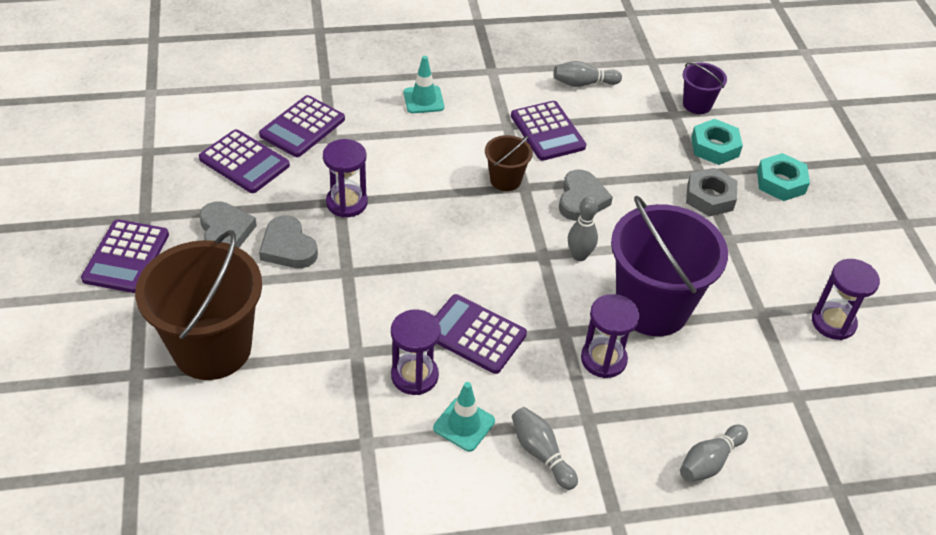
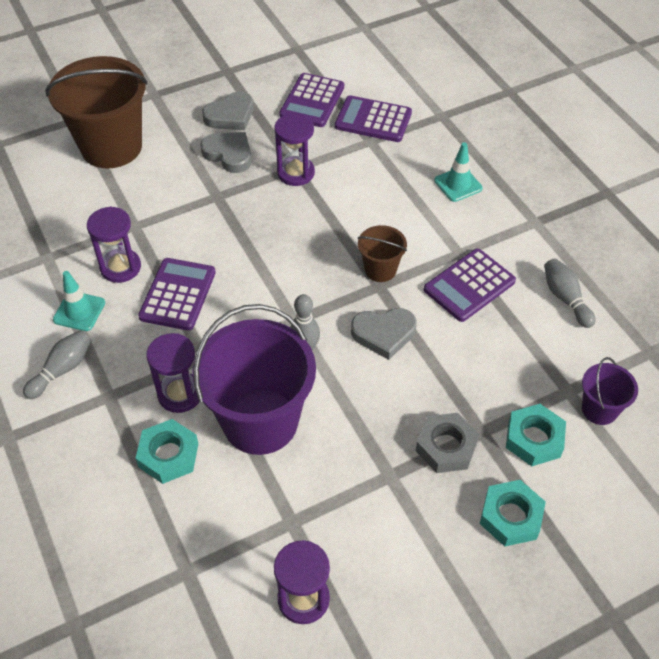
camera: 75 degrees right, 5 degrees up
(126, 257) = (182, 76): purple calculator -> none
(288, 247) = (229, 154): grey heart -> grey heart turned 90 degrees clockwise
(672, 383) = (168, 455): none -> turquoise nut
(709, 461) = (83, 501): grey bowling pin -> none

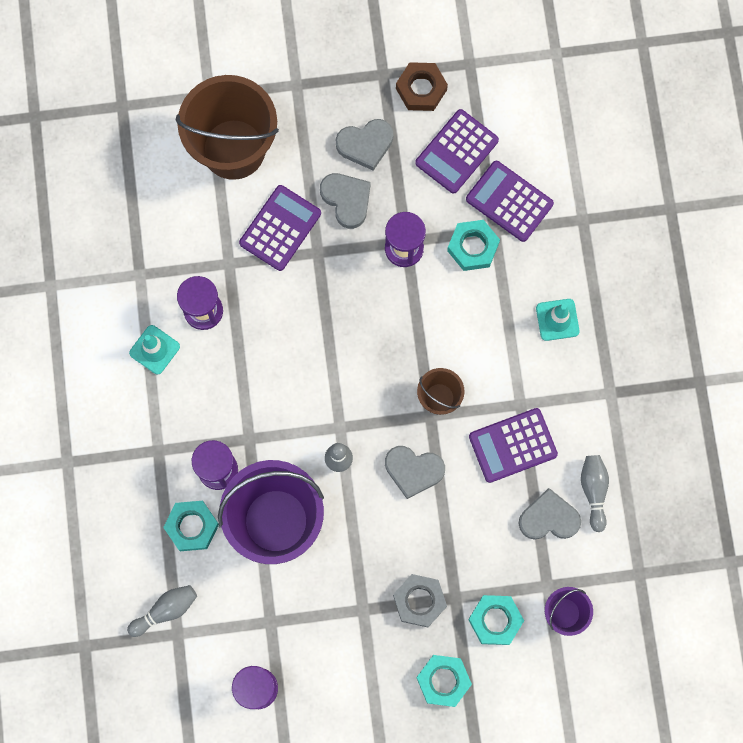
camera: 20 degrees right, 25 degrees up
(62, 370) = (126, 409): grey bowling pin -> grey bowling pin (166, 610)
(178, 294) = (246, 361): purple calculator -> purple calculator (280, 228)
(263, 72) = (421, 89): none -> brown nut
(357, 156) = (473, 247): none -> turquoise nut
(536, 333) = (549, 518): none -> grey heart

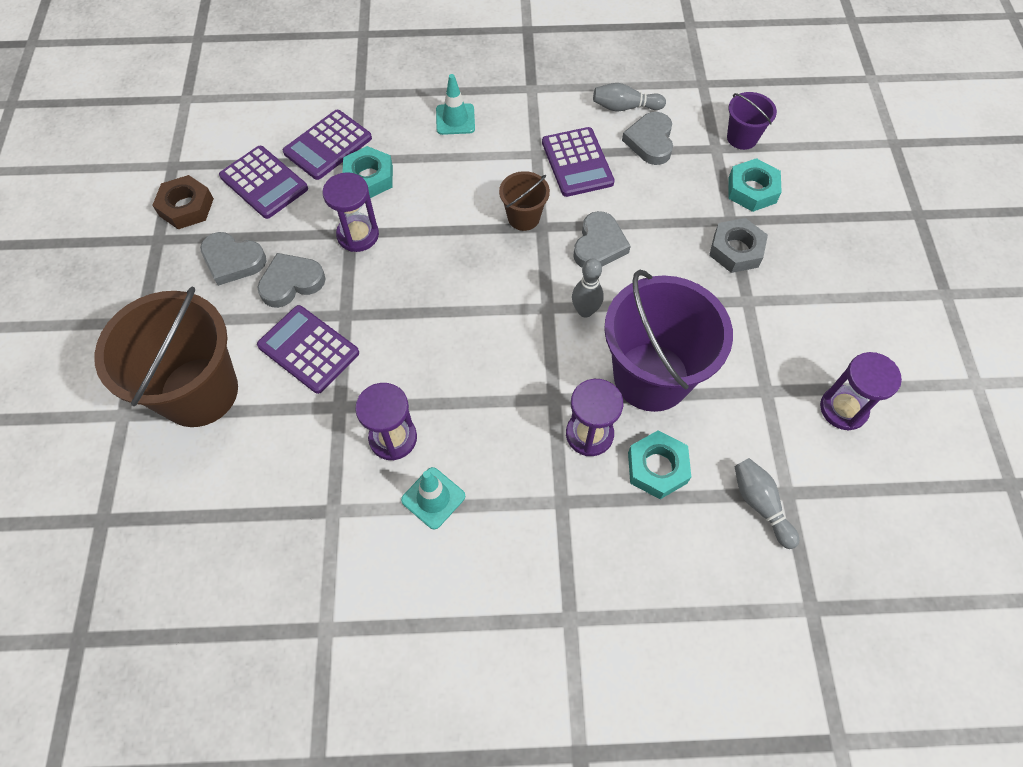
camera: 85 degrees left, 15 degrees down
(365, 144) = (233, 261): grey heart -> grey heart turned 120 degrees clockwise
(443, 681) = (816, 236): turquoise nut -> none

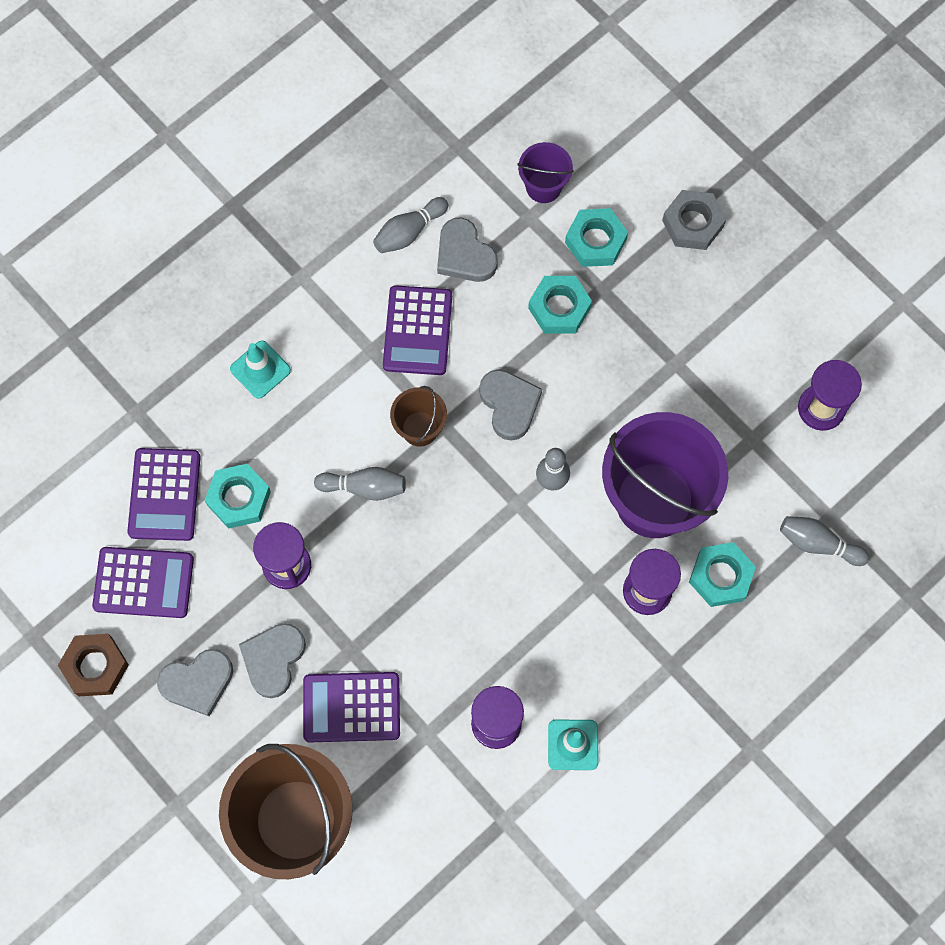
camera: 40 degrees left, 10 degrees up
(453, 226) = (364, 487): none -> grey bowling pin
(577, 162) = (417, 331): purple calculator -> purple calculator turned 60 degrees clockwise
(689, 212) = (559, 308): none -> turquoise nut
(736, 250) = (629, 318): grey nut -> grey nut (692, 223)

